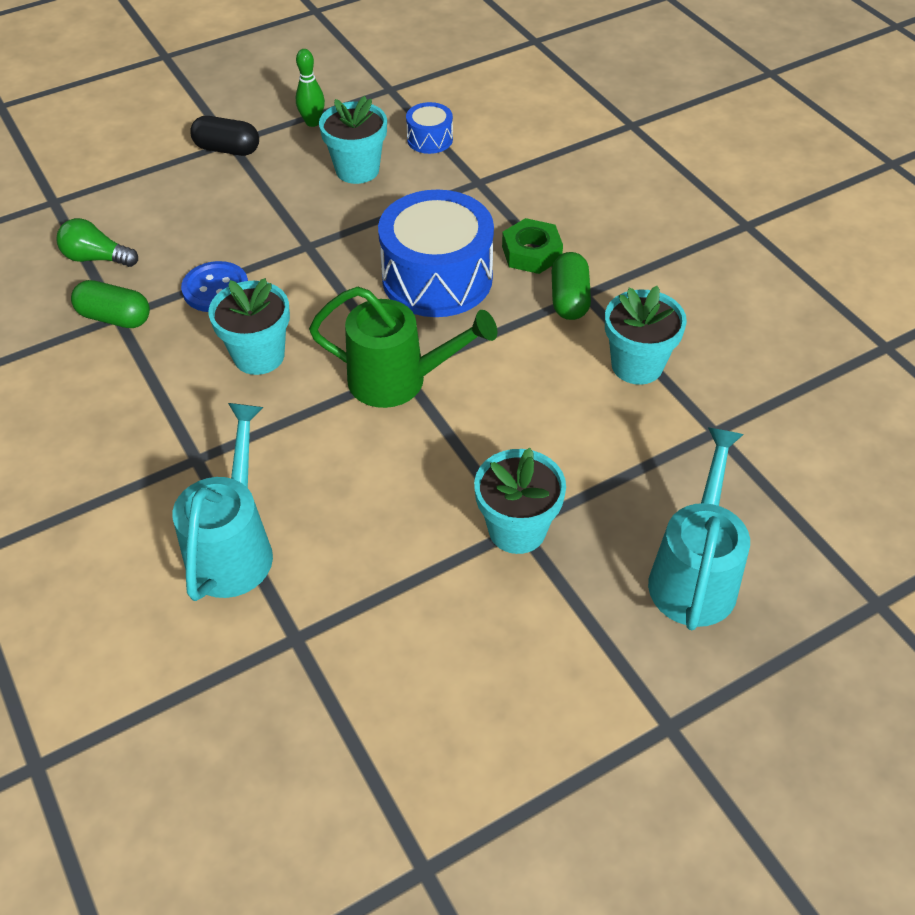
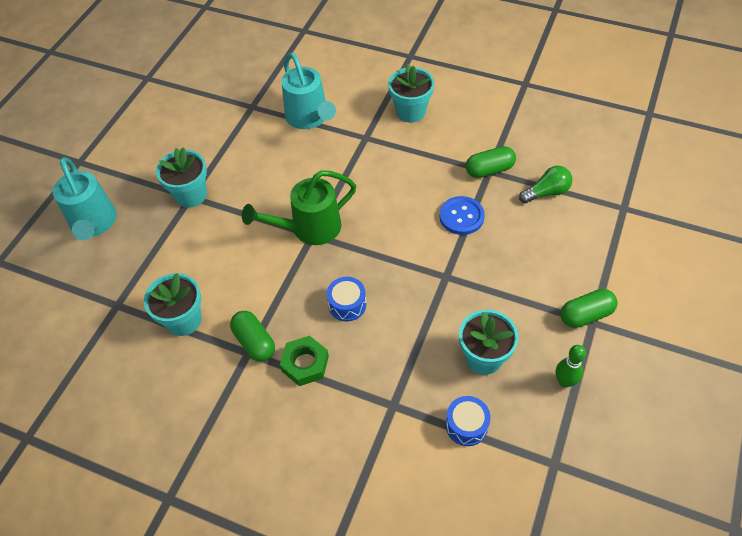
camera: 145 degrees right, 5 degrees up
(227, 149) = (586, 315): black capsule -> green capsule
(259, 356) = (394, 197): turquoise flower pot -> turquoise flower pot (410, 112)
(437, 278) = (347, 304): blue drum -> blue drum, size x0.47

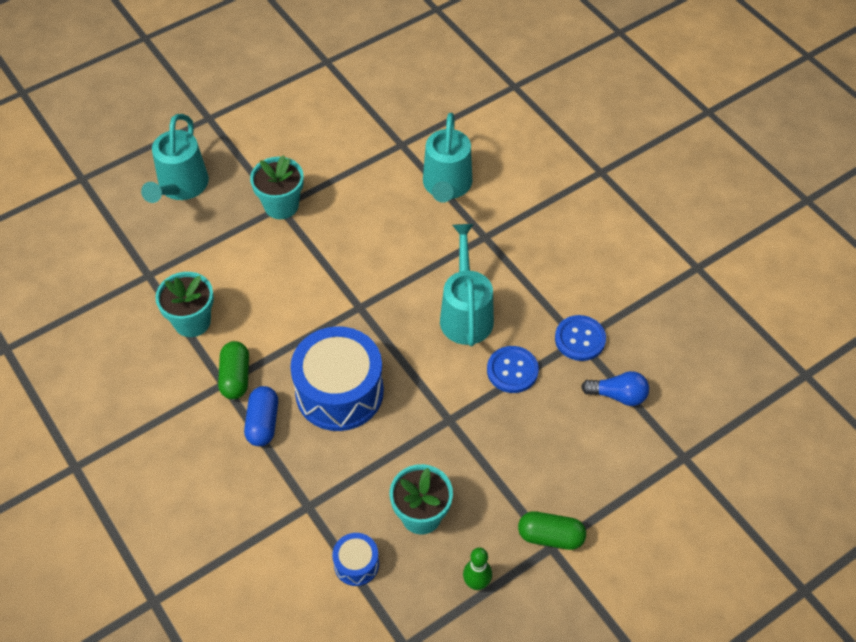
camera: 30 degrees right, 0 degrees up
(305, 364) = (263, 423): green nut -> blue capsule
(309, 229) = (361, 299): green watering can -> none
(347, 304) = (339, 392): blue drum -> blue drum, size x2.13
(395, 196) = (466, 313): none -> turquoise watering can
(410, 112) = (551, 234): turquoise flower pot -> none
(489, 170) = (580, 339): green capsule -> blue button
(546, 192) = (618, 395): green light bulb -> blue light bulb

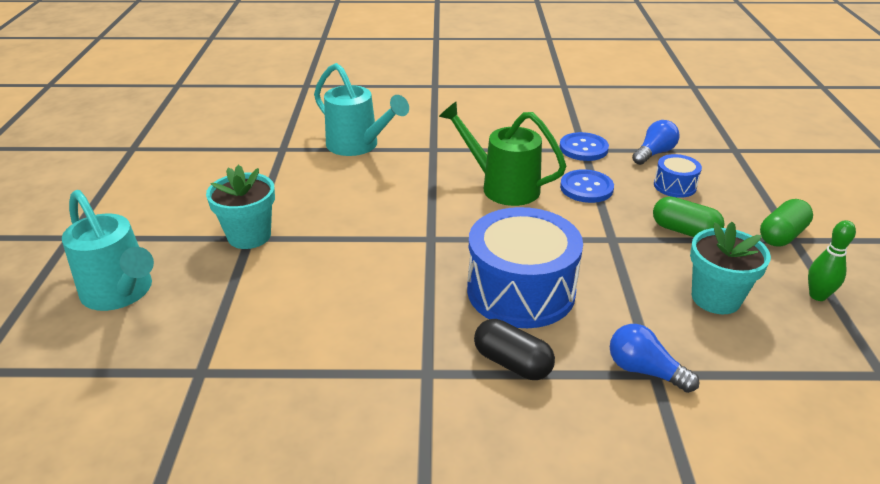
camera: 55 degrees left, 20 degrees down
(192, 321) = (312, 362): turquoise flower pot -> none
(235, 377) = (428, 359): green capsule -> green capsule (684, 231)
(263, 423) = (512, 363): blue capsule -> black capsule
(307, 499) = (644, 371): none -> blue light bulb
(356, 564) = (756, 368): blue drum -> blue drum (674, 186)
(466, 313) = (502, 187): turquoise watering can -> green watering can

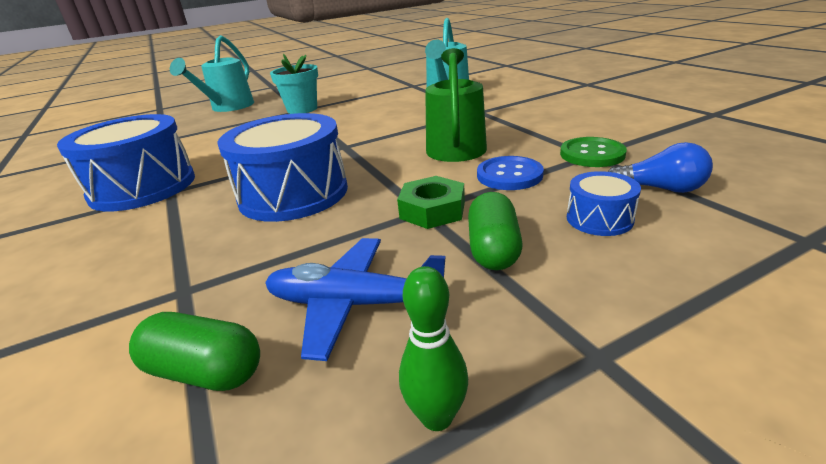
camera: 65 degrees right, 5 degrees down
(388, 395) = (143, 187): none -> blue drum
(512, 363) = (187, 216): black capsule -> none
(583, 148) = (592, 154): blue button -> green button
(615, 235) = (432, 210): none -> green nut
(644, 371) = (187, 283): blue light bulb -> none
(715, 298) = (353, 304): turquoise flower pot -> blue plane
(782, 235) = (594, 339): green capsule -> green capsule (205, 371)

